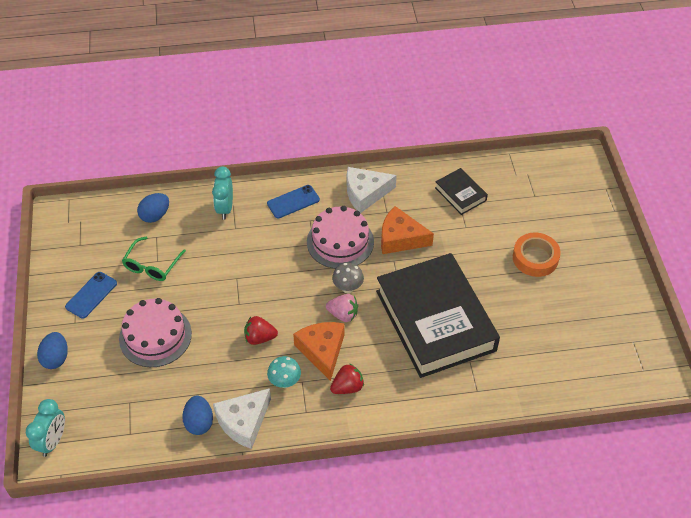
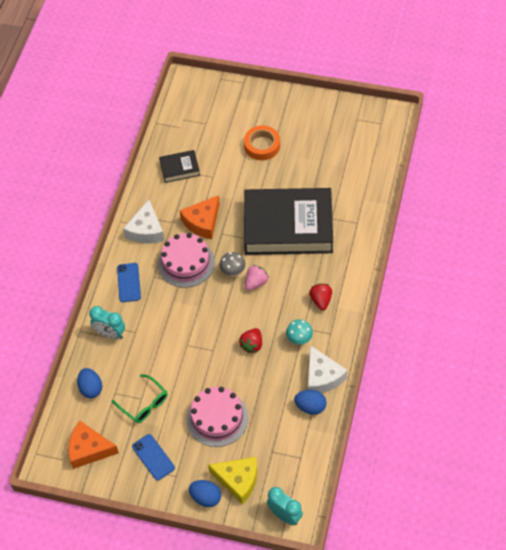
camera: 65 degrees left, 5 degrees up
(84, 381) = (238, 480): none -> yellow cheese
(322, 351) = (282, 307): orange cheese -> orange cheese (89, 449)

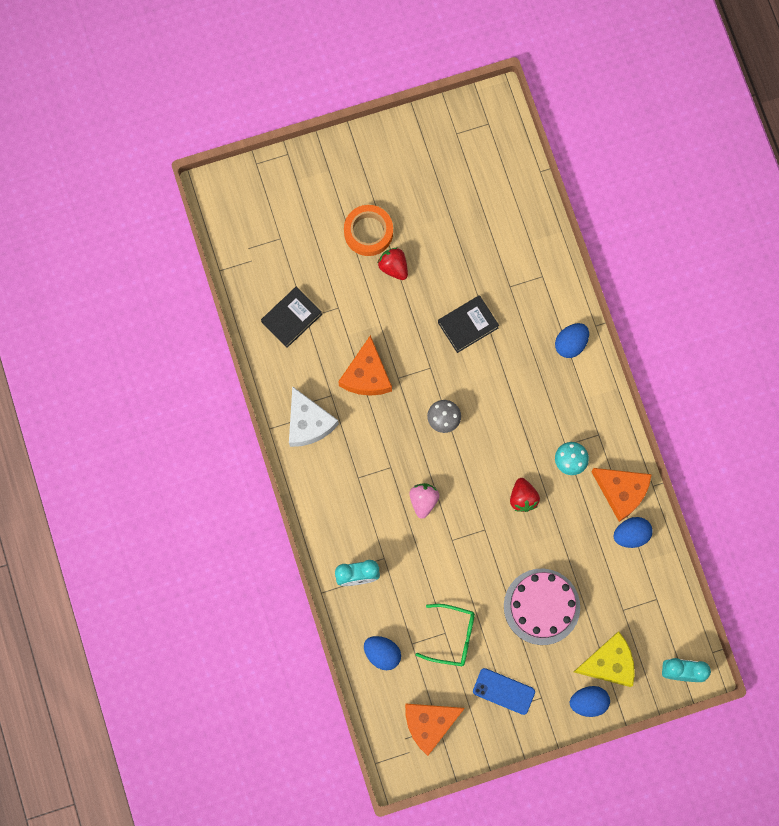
camera: 35 degrees left, 20 degrees up
(128, 282) = (334, 501): blue phone -> none
(186, 263) = (383, 439): pink cake -> none
(256, 283) = (478, 419): pink strawberry -> pink strawberry (423, 501)
(288, 226) = (468, 325): black book -> black book, size x0.43
(321, 300) = (563, 399): red strawberry -> red strawberry (393, 267)
(322, 376) = (621, 491): white cheese -> orange cheese
(349, 270) = (570, 344): none -> blue egg

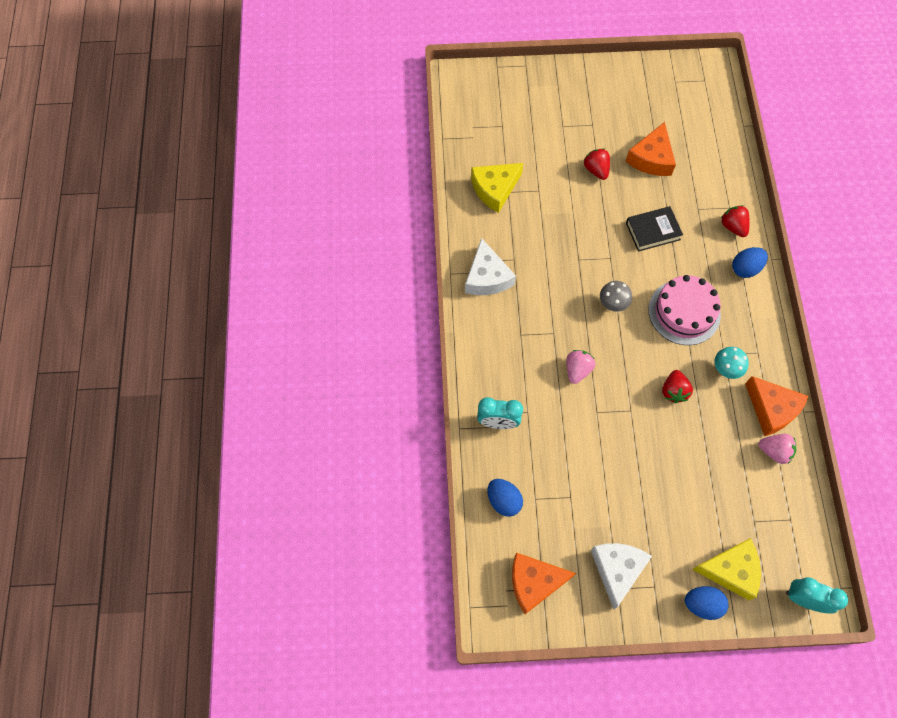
camera: 15 degrees right, 10 degrees down
(291, 318) = (495, 189): black book -> yellow cheese
(367, 375) = (550, 250): orange cheese -> orange cheese (651, 158)
(368, 232) = (580, 138): orange tape -> none
(453, 637) = (577, 503): green glasses -> none
(503, 691) = (617, 570): blue phone -> white cheese
(541, 606) = (672, 496): pink cake -> pink cake (684, 312)
(550, 298) = (733, 227): none -> red strawberry
(631, 535) = (774, 451): blue egg -> pink strawberry

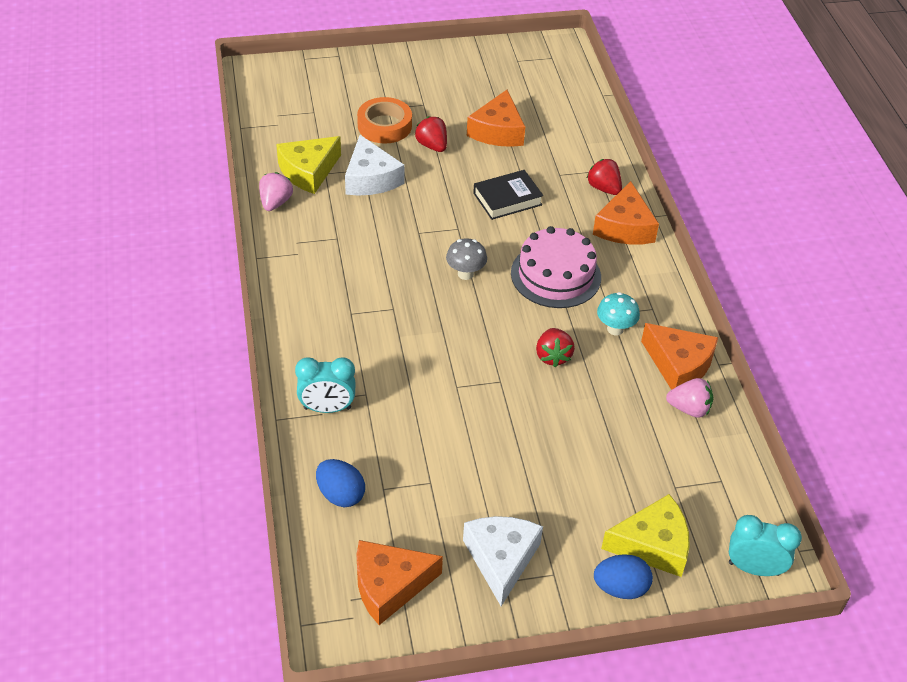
camera: 10 degrees left, 20 degrees down
(487, 277) = (304, 258): white cheese -> white cheese (371, 178)
(559, 145) = (384, 126): none -> orange tape
(577, 370) = (427, 344): pink strawberry -> pink strawberry (275, 203)
(745, 268) = (624, 227): blue egg -> orange cheese

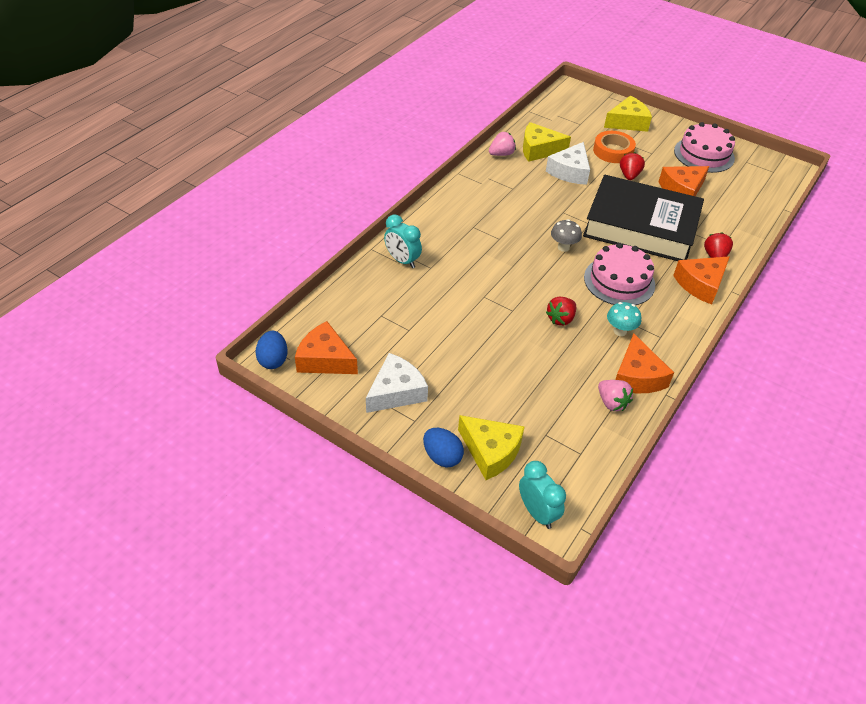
camera: 45 degrees right, 0 degrees up
(340, 495) = (357, 302): blue egg -> blue egg (273, 360)
(359, 80) = (627, 122): none -> yellow cheese
(472, 76) = (704, 154): none -> pink cake
(507, 199) = (641, 226): black book -> black book, size x2.33

